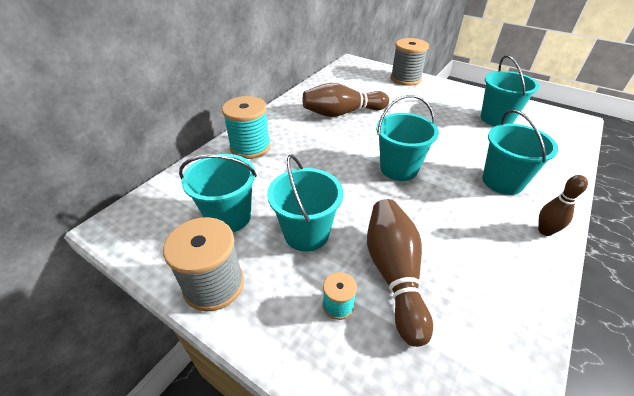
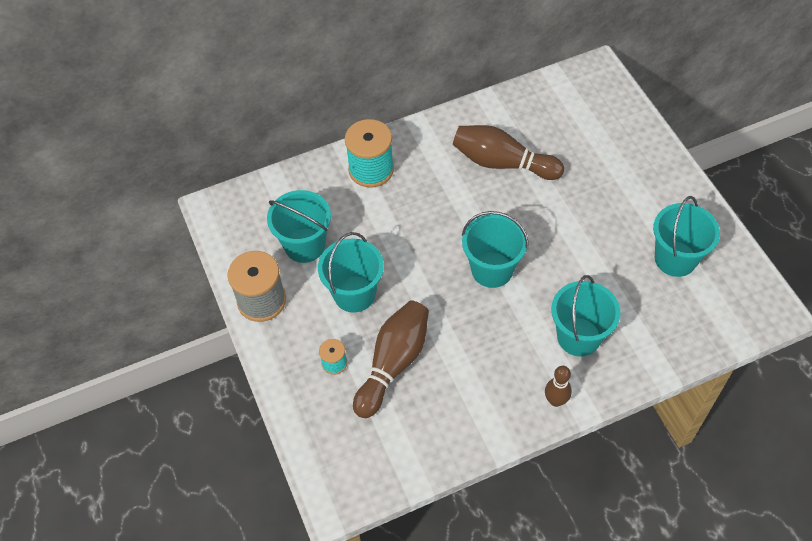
camera: 35 degrees right, 15 degrees up
(405, 79) = (637, 137): grey spool -> none

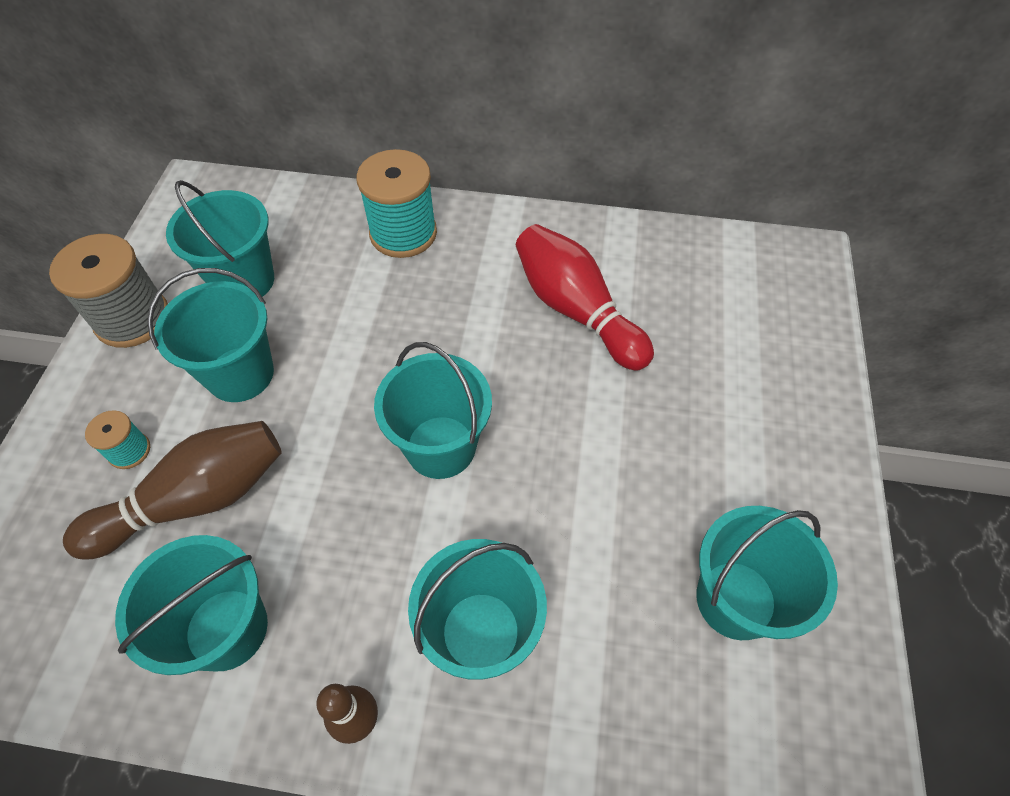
camera: 30 degrees right, 0 degrees up
(464, 404) = (226, 629): none -> turquoise bucket
(502, 163) = (576, 310): brown bowling pin -> red bowling pin

